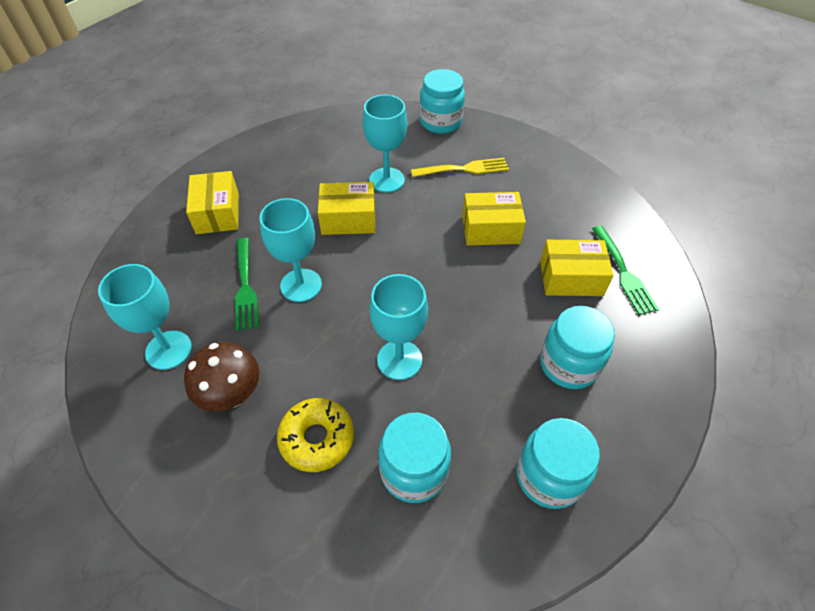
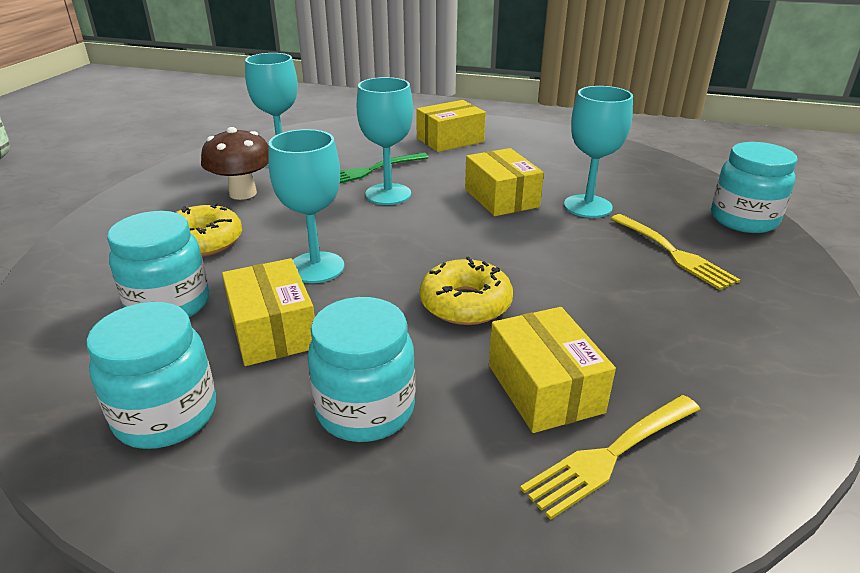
camera: 70 degrees right, 20 degrees down
(480, 286) = (465, 303): none -> yellow donut
(490, 229) = (578, 294): yellow box -> yellow box (272, 330)
(623, 272) = (610, 455): green fork -> yellow fork

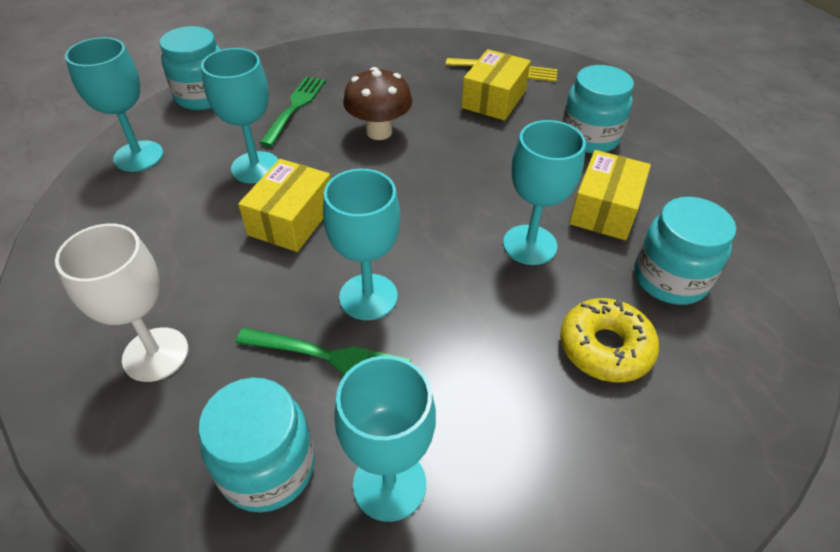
camera: 135 degrees left, 15 degrees up
(166, 415) = (699, 192): turquoise jar -> turquoise jar (268, 468)
(243, 193) = (508, 420): brown mushroom -> brown mushroom (379, 132)
(450, 140) = (156, 354): yellow box -> white goblet
(465, 303) = (467, 155): yellow donut -> none
(660, 175) = (138, 156): none -> turquoise goblet
(673, 253) = (295, 107): yellow fork -> green fork

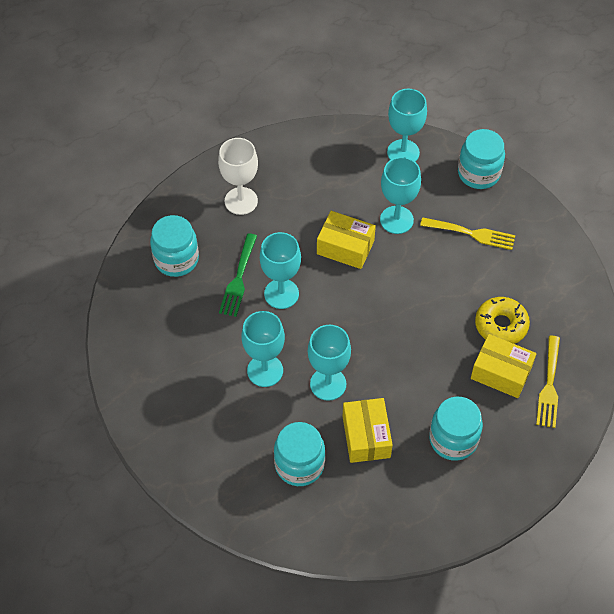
camera: 90 degrees right, 10 degrees up
(295, 107) = (471, 234): green fork -> yellow fork
(379, 132) = (445, 291): brown mushroom -> none
(389, 484) = (166, 309): turquoise goblet -> turquoise goblet (265, 371)
(605, 209) = (366, 436): yellow box -> yellow box turned 60 degrees clockwise
(605, 347) = (244, 416): yellow donut -> yellow donut (501, 325)

